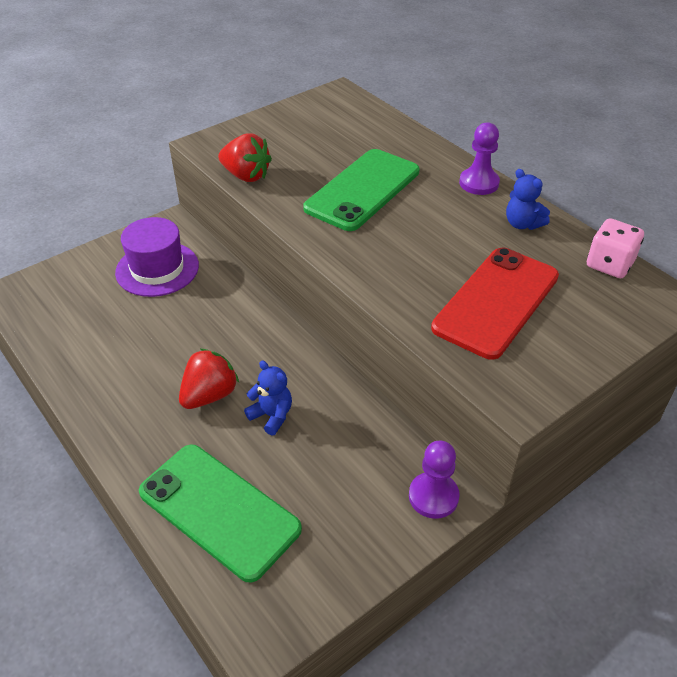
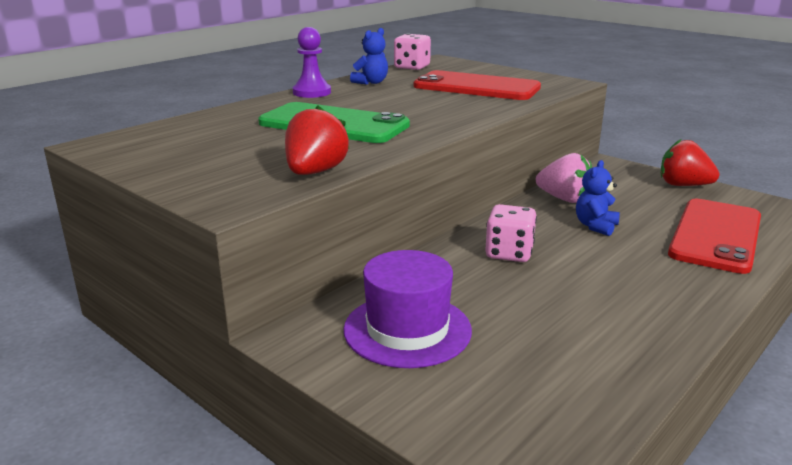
camera: 100 degrees left, 20 degrees down
(209, 395) = (598, 258): red strawberry -> red strawberry (683, 185)
(219, 510) = (715, 235): green phone -> red phone
(239, 340) = (509, 253): none -> pink dice
(344, 413) = (564, 199): none -> pink strawberry
(433, 496) = (613, 169): purple pawn -> none

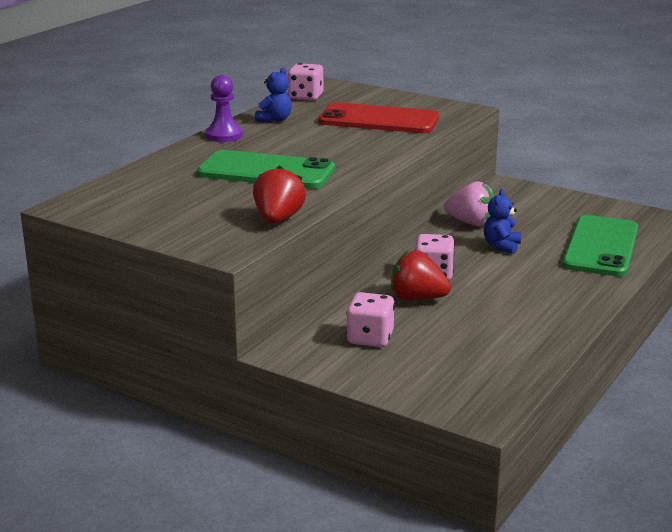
camera: 10 degrees left, 0 degrees up
(407, 329) = (370, 338): purple hat -> pink dice
(683, 185) = (574, 202): red strawberry -> red strawberry (417, 298)
(715, 235) = (601, 246): red phone -> green phone

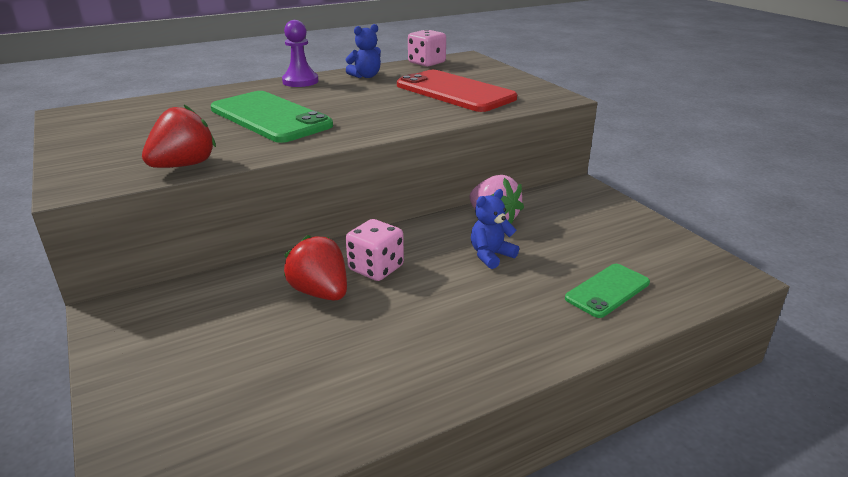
camera: 30 degrees right, 5 degrees up
(370, 338) = (205, 326): pink dice -> none
(601, 246) = (607, 290): green phone -> green phone, size x0.56

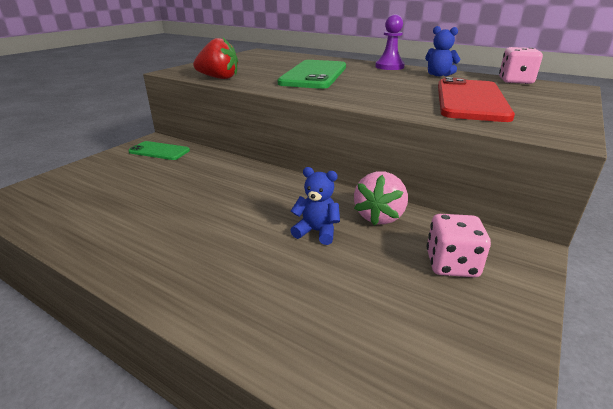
camera: 60 degrees right, 0 degrees up
(320, 292) = (207, 182): red strawberry -> none
(376, 268) = (251, 190): pink dice -> pink dice (451, 264)
(607, 290) = (318, 320): green phone -> green phone (159, 151)

